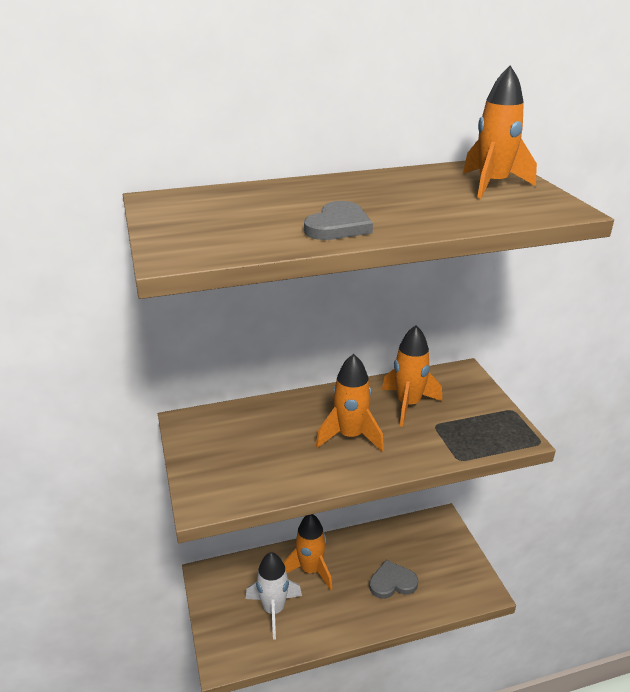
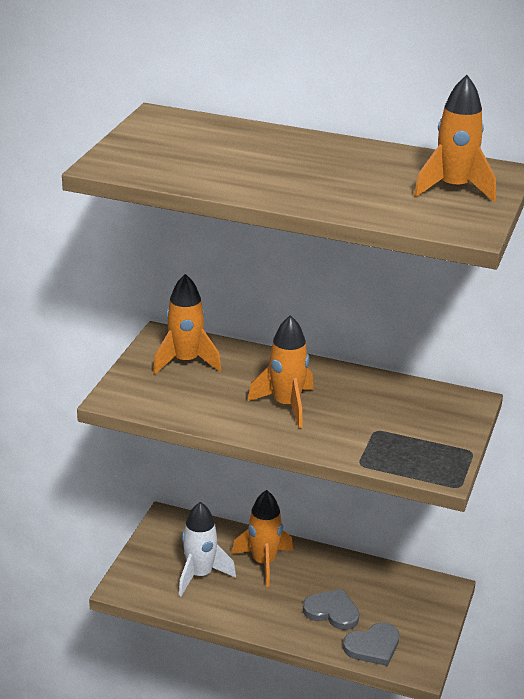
camera: 35 degrees right, 0 degrees up
(338, 226) = (253, 181): grey heart -> grey heart (373, 646)
(408, 404) = (373, 404): orange rocket -> orange rocket (186, 361)

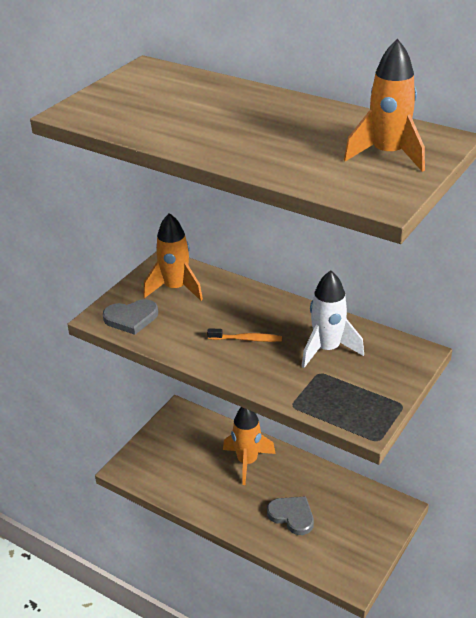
camera: 15 degrees right, 5 degrees up
(200, 575) = (190, 466): white rocket -> white rocket (327, 349)
(286, 405) = (247, 339): orange rocket -> orange toothbrush
(373, 646) = (318, 555): grey heart -> grey heart (131, 318)

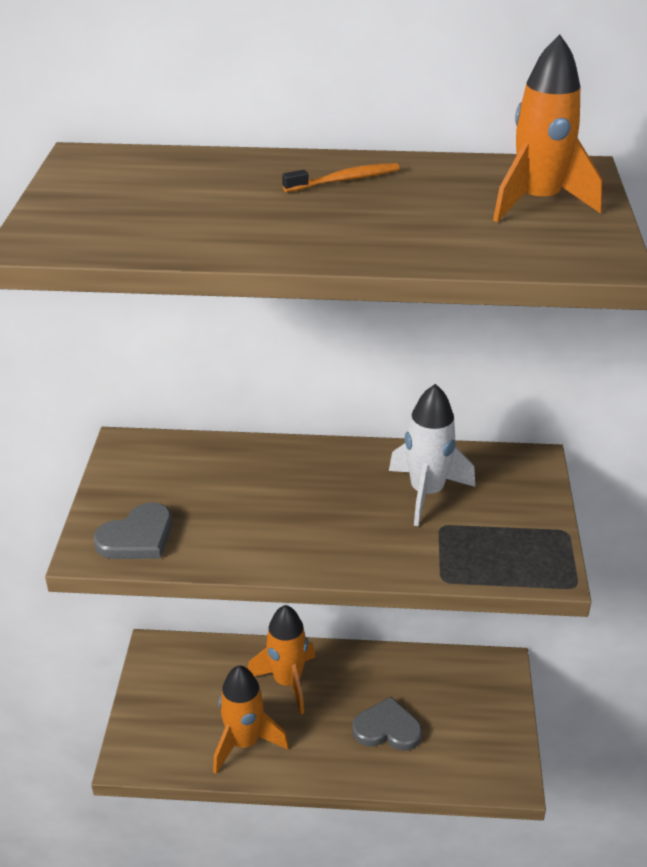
camera: 30 degrees left, 0 degrees up
(175, 288) = (168, 476): orange rocket -> orange rocket (244, 742)
(247, 339) = (318, 513): orange toothbrush -> orange toothbrush (345, 180)

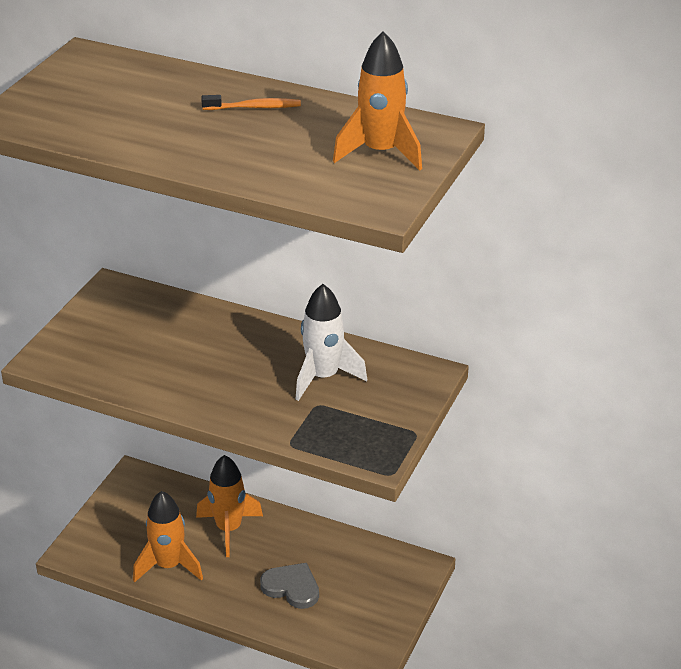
camera: 20 degrees right, 0 degrees up
(137, 537) = (80, 358): grey heart -> none

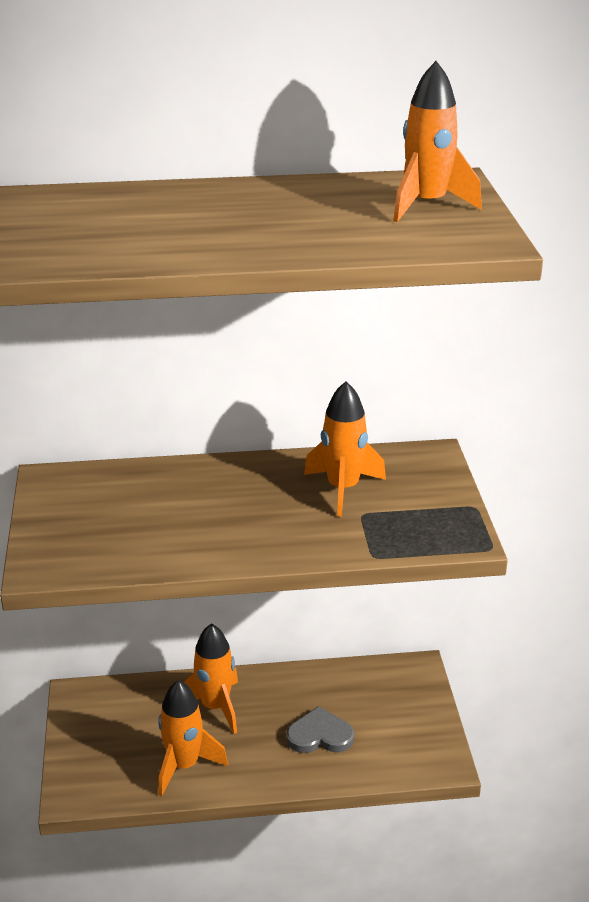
camera: 30 degrees left, 5 degrees down
(254, 107) = (256, 199): orange toothbrush -> none
(323, 377) = (343, 489): white rocket -> orange rocket

